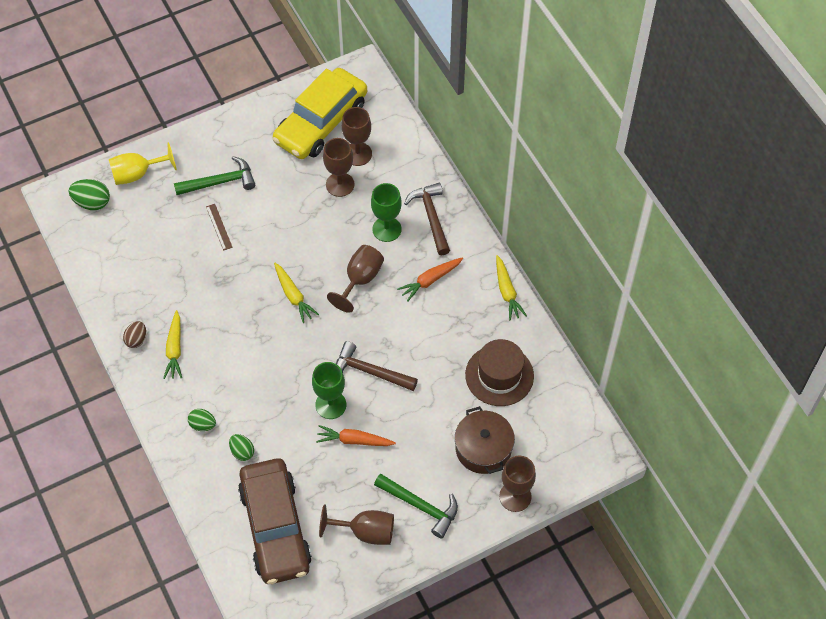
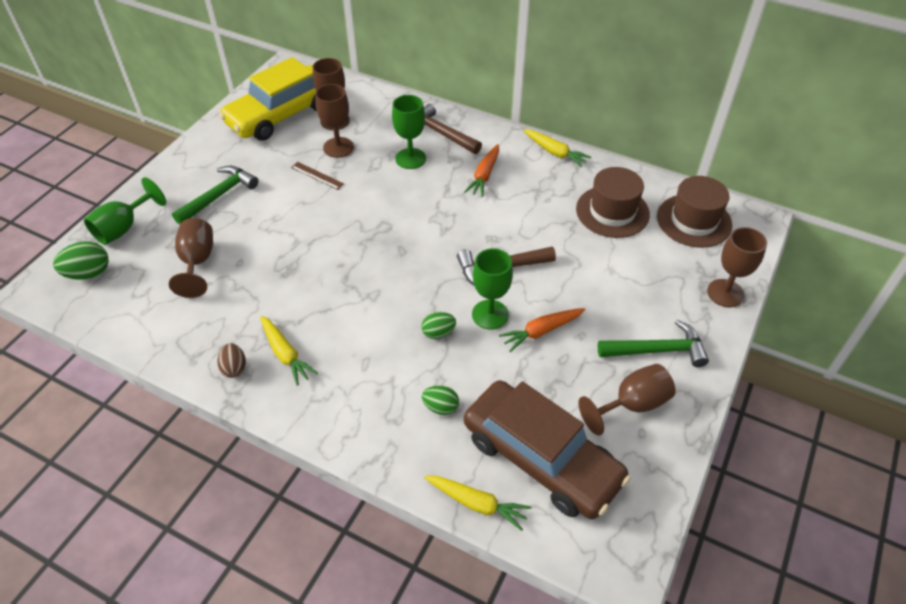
camera: 35 degrees left, 10 degrees down
(137, 174) = (124, 228): yellow goblet -> green goblet
(202, 425) = (376, 406): green egg -> green egg (438, 333)
(219, 227) = (247, 229): brown ruler -> brown ruler (317, 175)
(293, 295) = (370, 246): yellow carrot -> yellow carrot (477, 503)
(321, 122) = (281, 114): yellow car -> yellow car turned 45 degrees clockwise
(360, 279) = (422, 204): brown goblet -> brown goblet (197, 262)
(483, 448) = (659, 272): brown pot -> none
(555, 423) = (694, 221): none -> brown hat

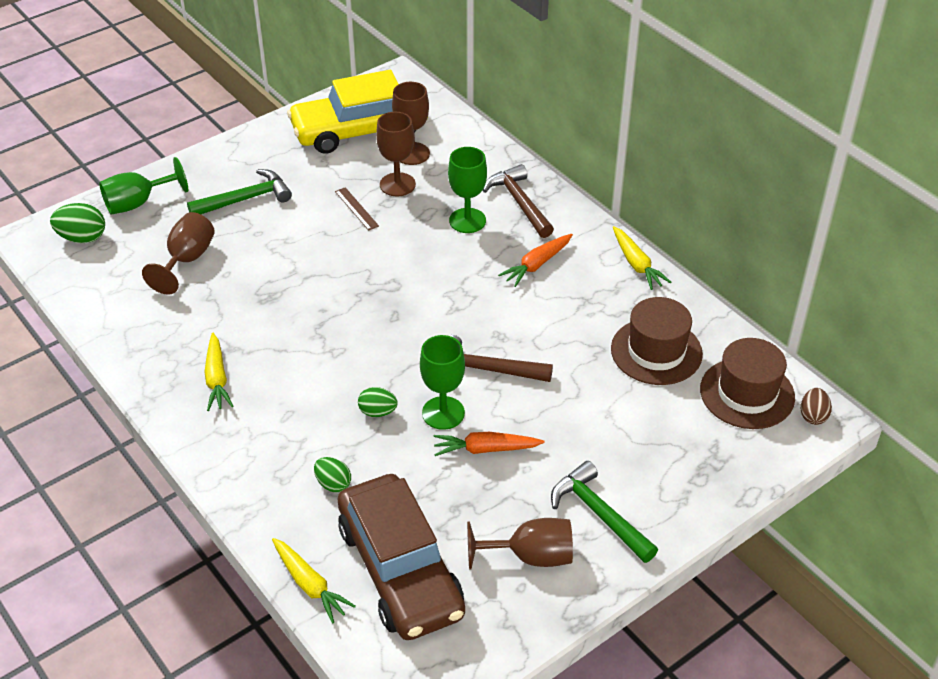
camera: 25 degrees right, 5 degrees down
(234, 368) = (162, 375): brown egg -> brown egg (813, 416)
(657, 350) = (599, 514): green hammer -> green hammer turned 150 degrees counterclockwise
(725, 293) = (723, 484): brown goblet -> none

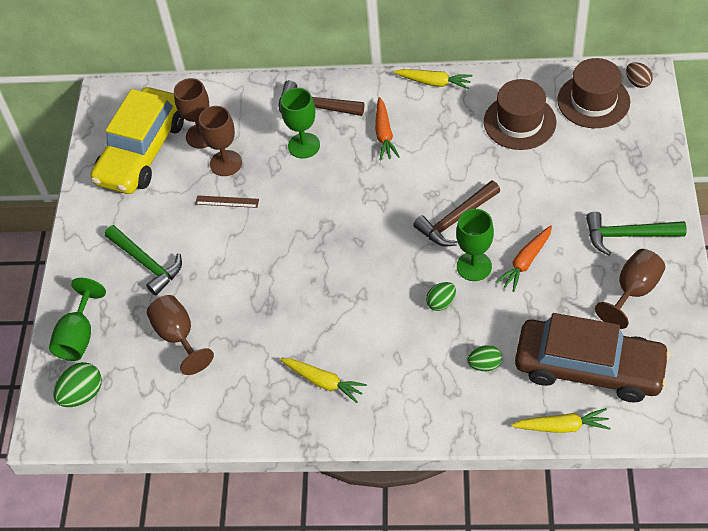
camera: 45 degrees left, 10 degrees up
(246, 199) = (147, 263): green hammer -> green hammer turned 120 degrees clockwise

